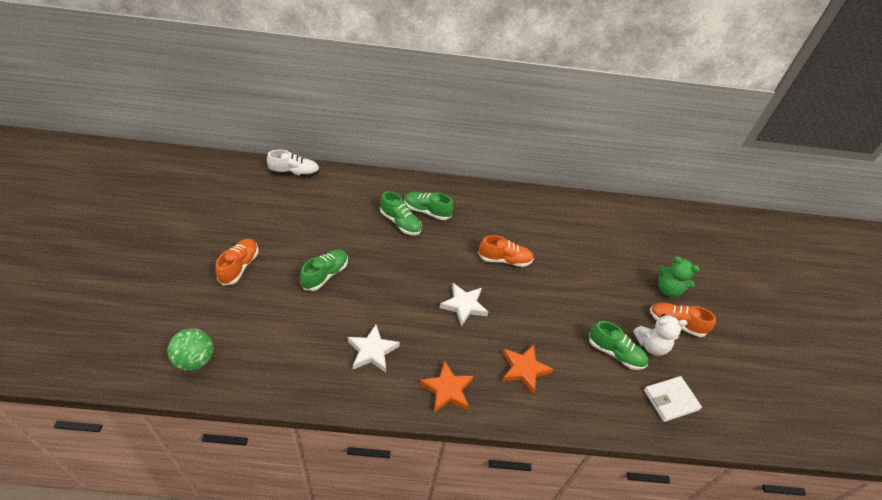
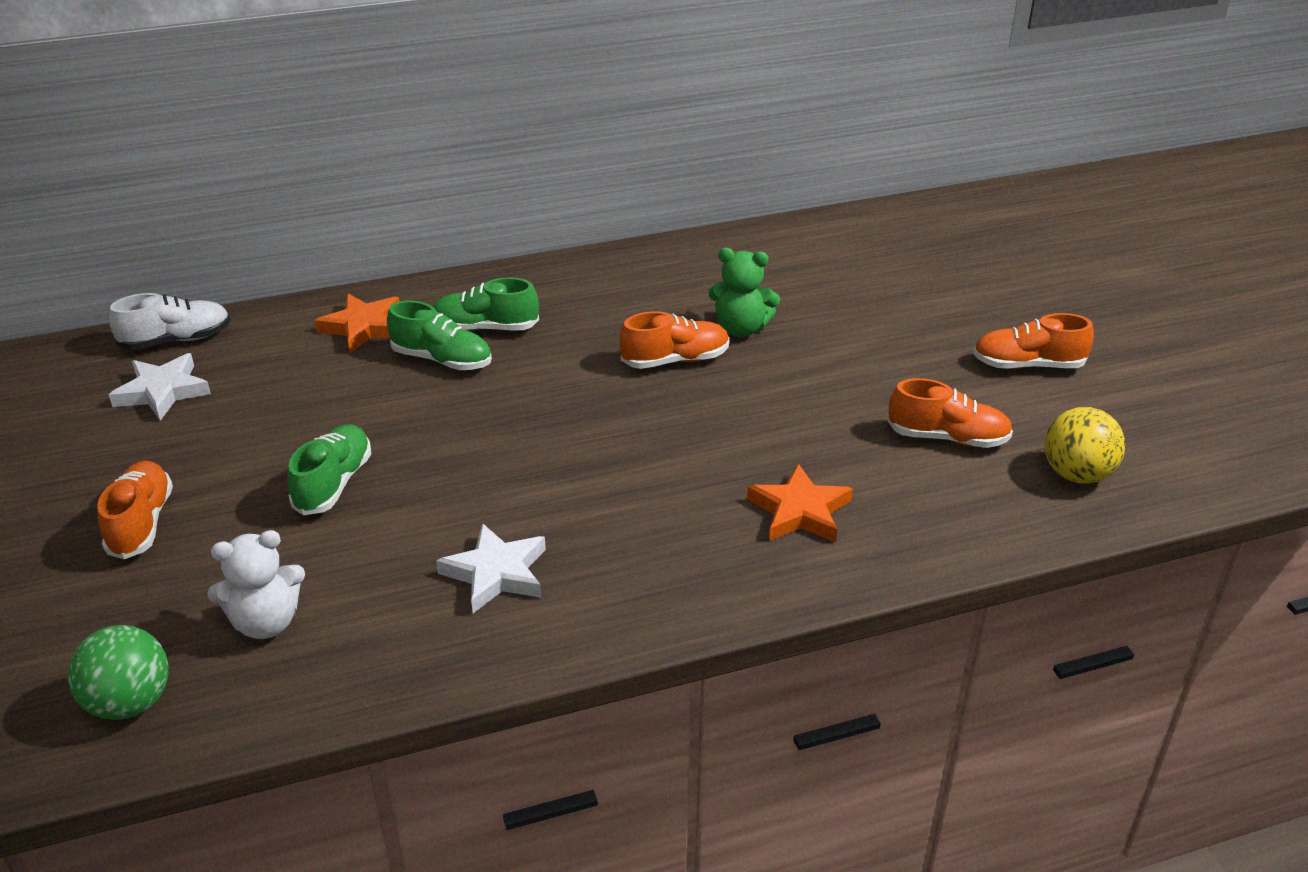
camera: 15 degrees left, 10 degrees down
(447, 389) = (674, 586): orange star -> orange star (363, 327)
(464, 305) = (636, 450): white star -> white star (162, 391)
(615, 353) = (947, 438): green shoe -> orange shoe
(651, 345) = (1002, 408): white teddy bear -> white teddy bear (266, 622)
(668, 290) = (989, 321): green teddy bear -> green teddy bear (741, 329)
(670, 400) = (1076, 474): white wallet -> yellow ball

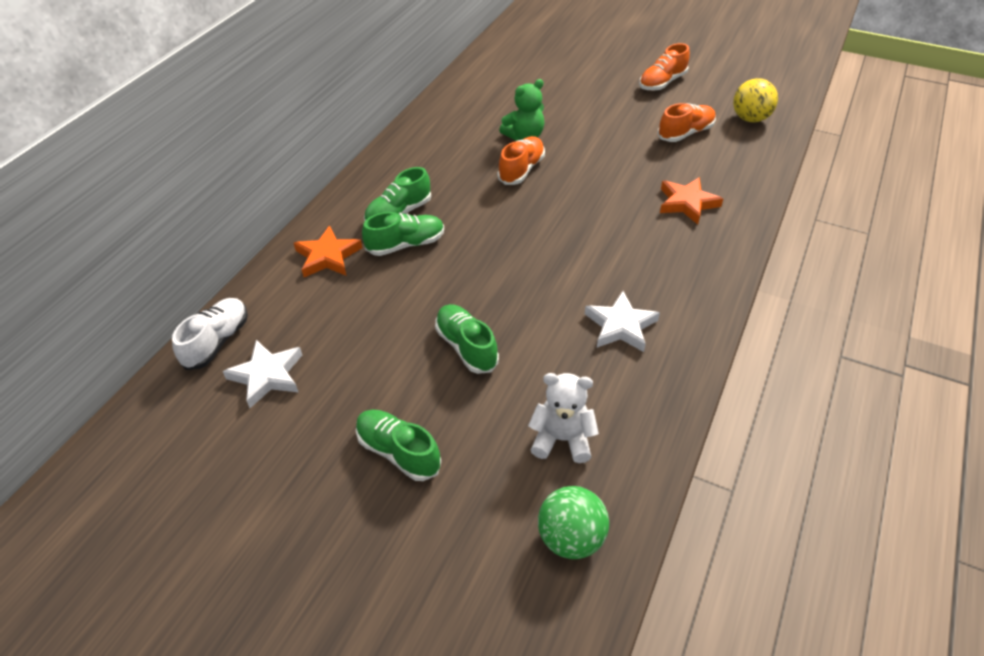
camera: 45 degrees left, 10 degrees up
(141, 523) = (398, 452): orange shoe -> green shoe
(266, 622) = (562, 439): white teddy bear -> white teddy bear turned 105 degrees counterclockwise

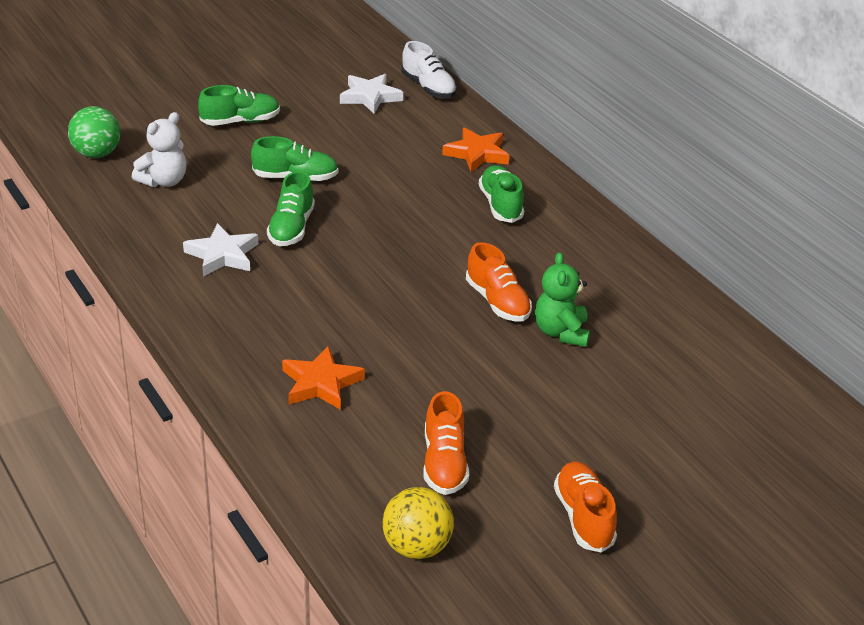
camera: 120 degrees right, 10 degrees down
(406, 245) = (450, 193): green shoe -> green shoe (291, 228)

